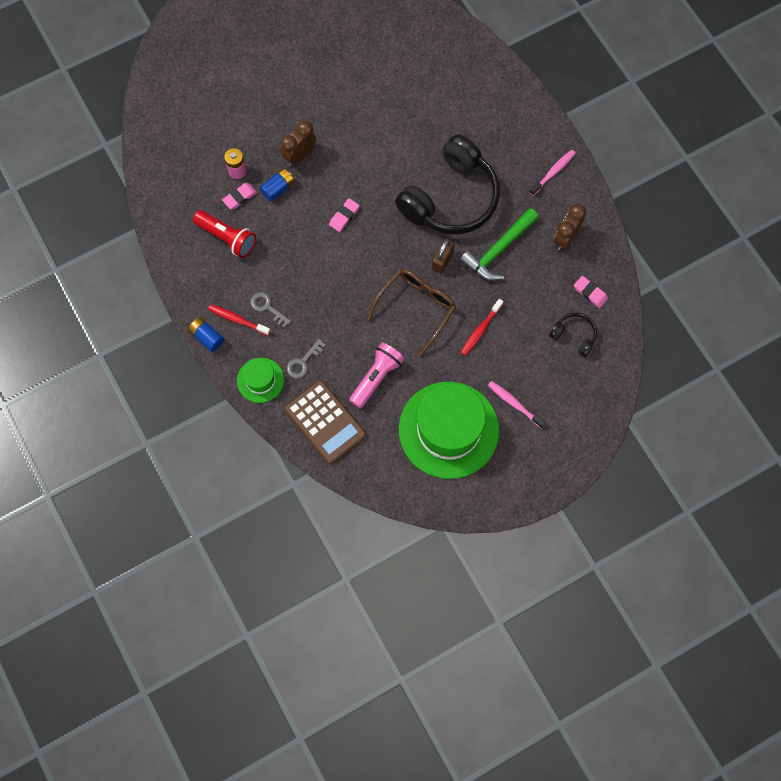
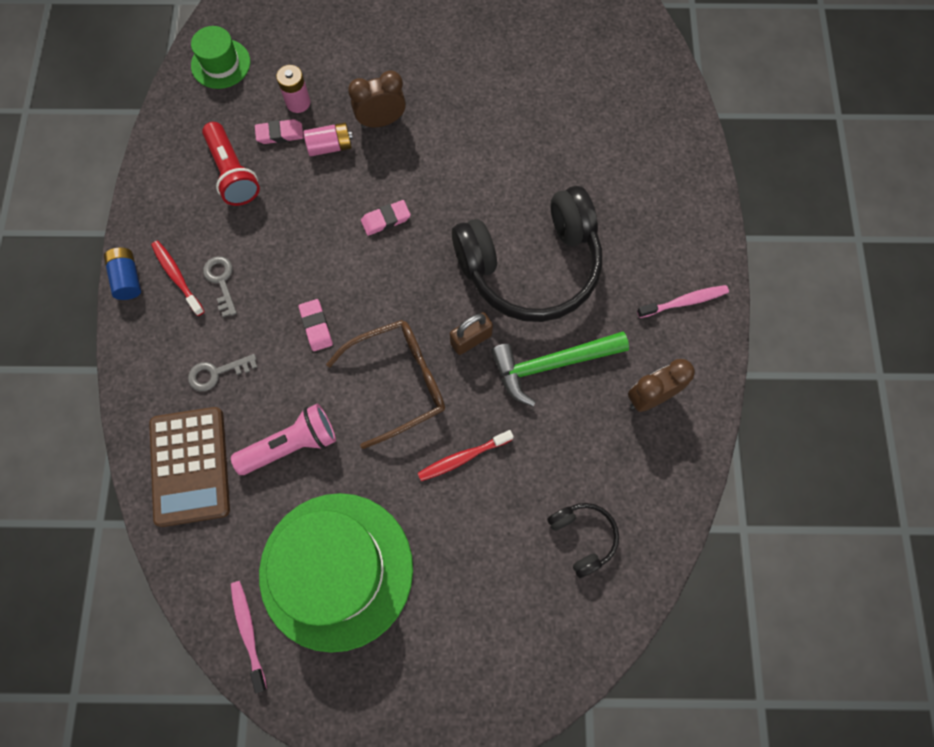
camera: 30 degrees right, 0 degrees up
(260, 380) = (151, 366): green hat -> green hat (221, 64)
(278, 188) = (330, 146): blue battery -> pink battery
(514, 403) = (445, 586): pink toothbrush -> pink toothbrush (248, 632)
(590, 293) = (640, 489): pink eraser -> pink eraser (316, 326)

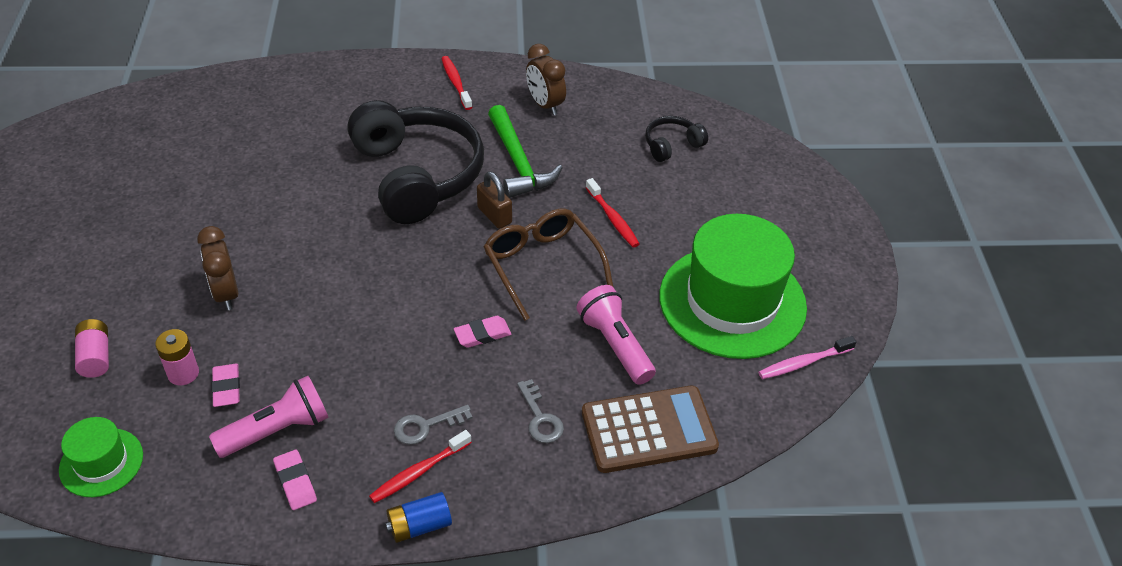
camera: 95 degrees left, 25 degrees down
(233, 173) = (277, 430): red flashlight -> pink flashlight
(330, 146) = (253, 338): pink battery -> pink battery (96, 357)
(386, 220) = (356, 284): pink eraser -> pink eraser (295, 482)
(684, 302) = (456, 83): pink toothbrush -> red toothbrush

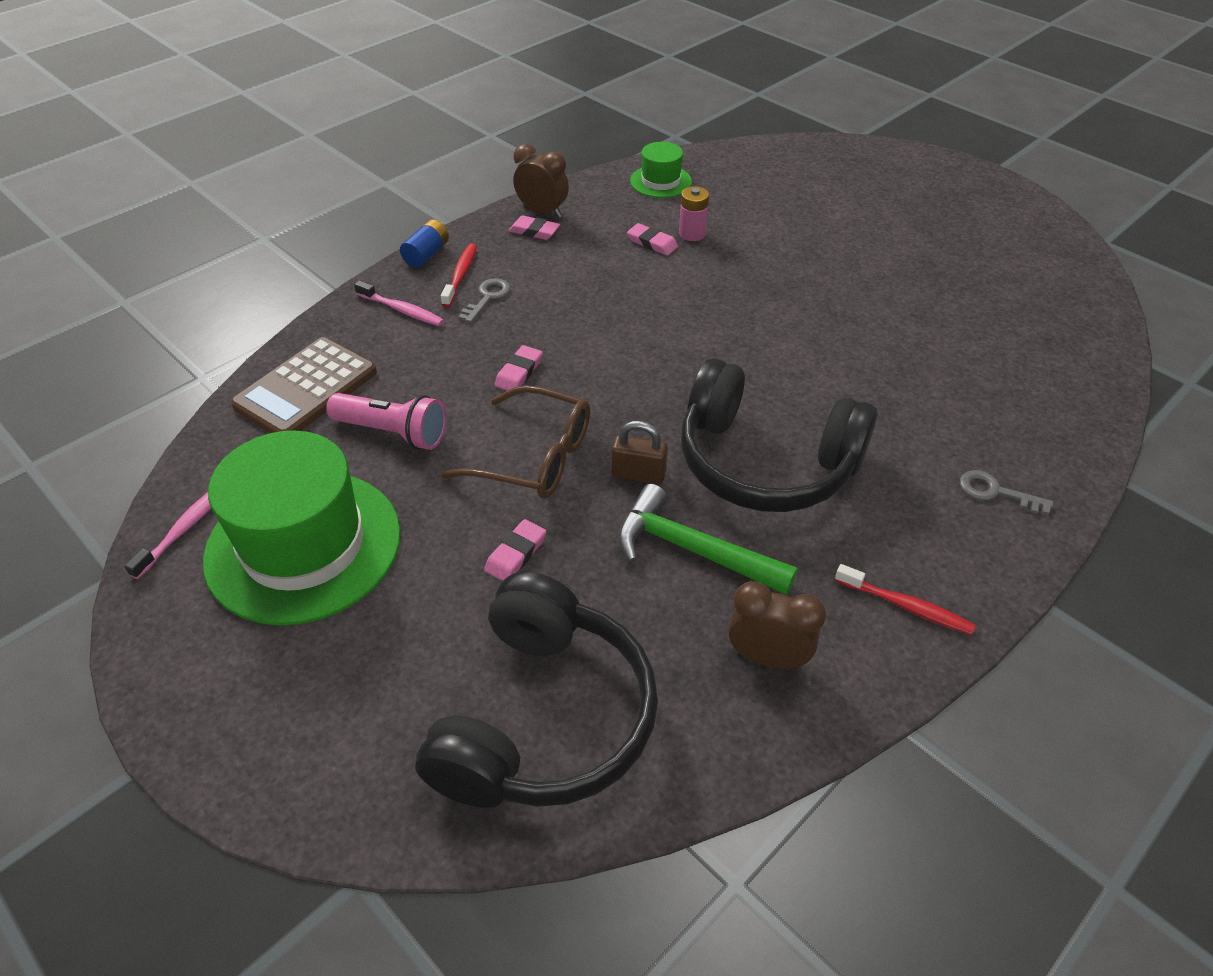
camera: 140 degrees right, 0 degrees up
(96, 357) = (758, 211): pink battery -> none
(226, 294) = (748, 283): brown clock -> brown clock (542, 212)
(277, 430) = (584, 244): pink flashlight -> none
(506, 465) = (402, 310): none -> pink toothbrush
(540, 418) = (406, 348): grey key -> grey key (995, 492)
(612, 218) = (516, 554): red toothbrush -> pink eraser
(672, 145) = (544, 718): black headphones -> black headphones, size x2.28

